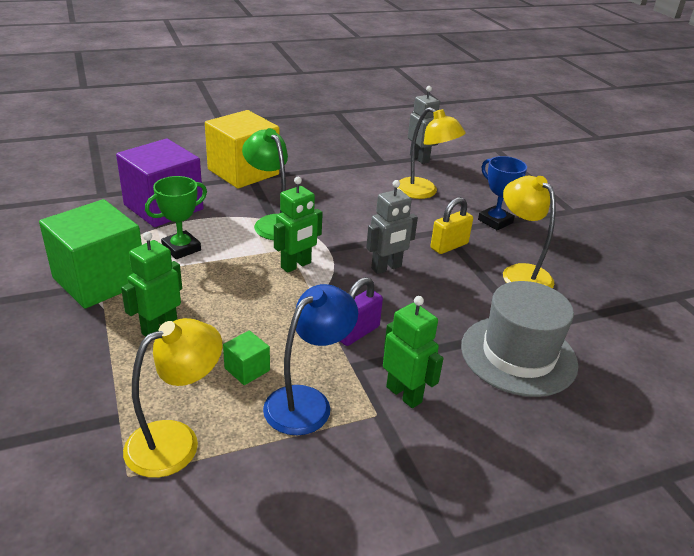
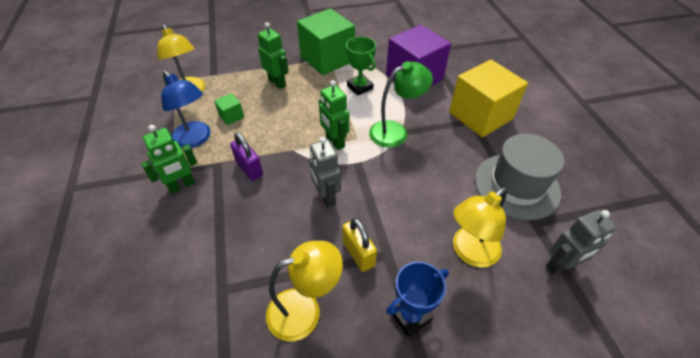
camera: 100 degrees right, 15 degrees up
(518, 355) = (192, 268): grey hat -> grey hat (516, 186)

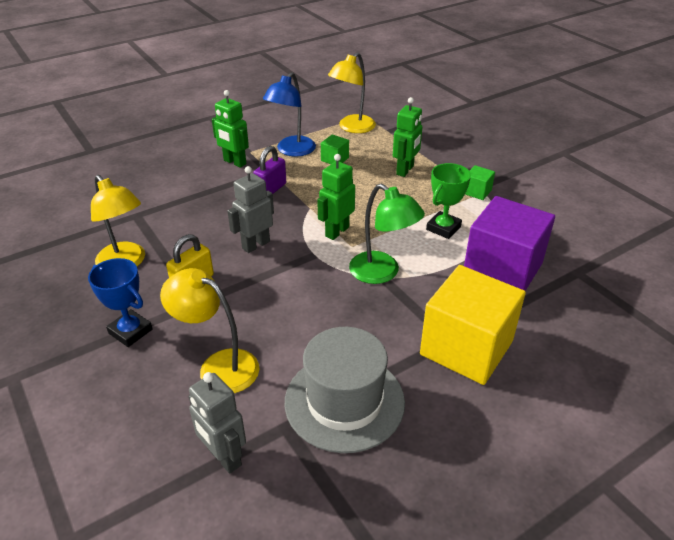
camera: 70 degrees right, 10 degrees down
(327, 59) = (477, 192): green cube -> green cube, size x0.42

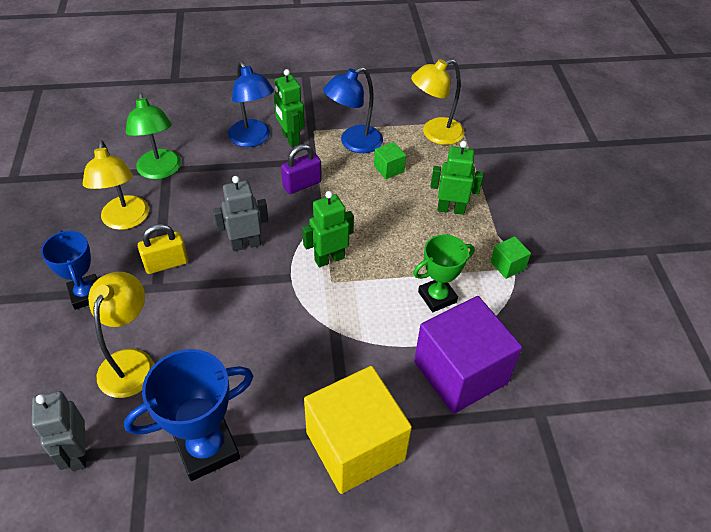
camera: 25 degrees right, 10 degrees up
(201, 172) = (253, 139): none -> blue lamp
(218, 366) = (130, 362): yellow lamp -> yellow lamp turned 45 degrees clockwise
(344, 401) = (207, 448): grey hat -> blue trophy
(382, 273) = (338, 325): green lamp -> green lamp (160, 171)
(405, 170) = (451, 209): green robot -> green robot turned 135 degrees counterclockwise

